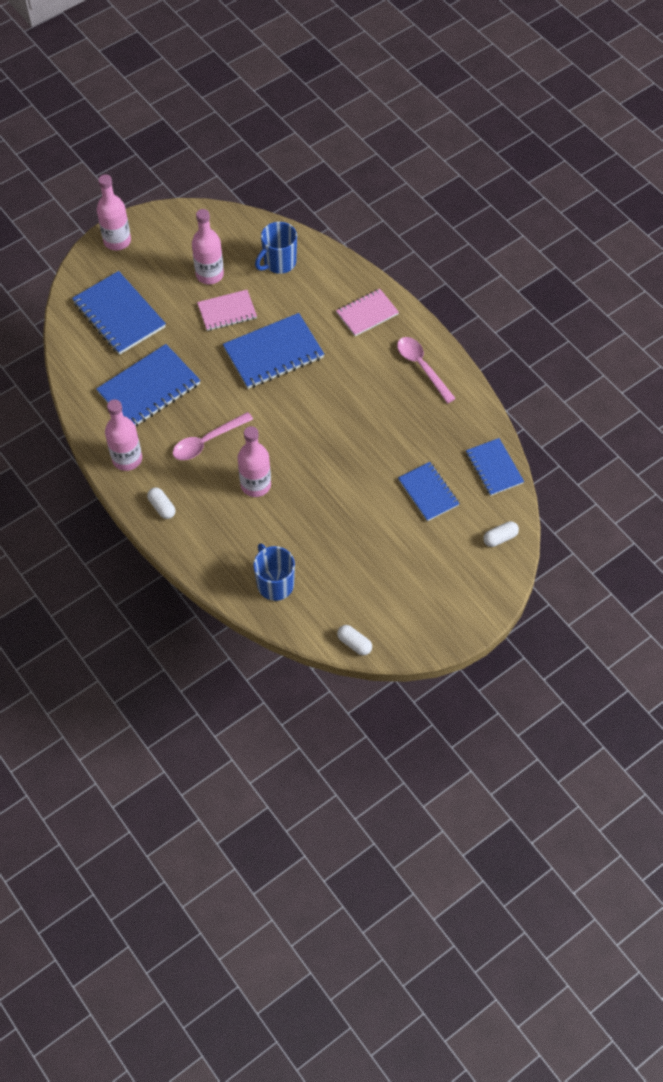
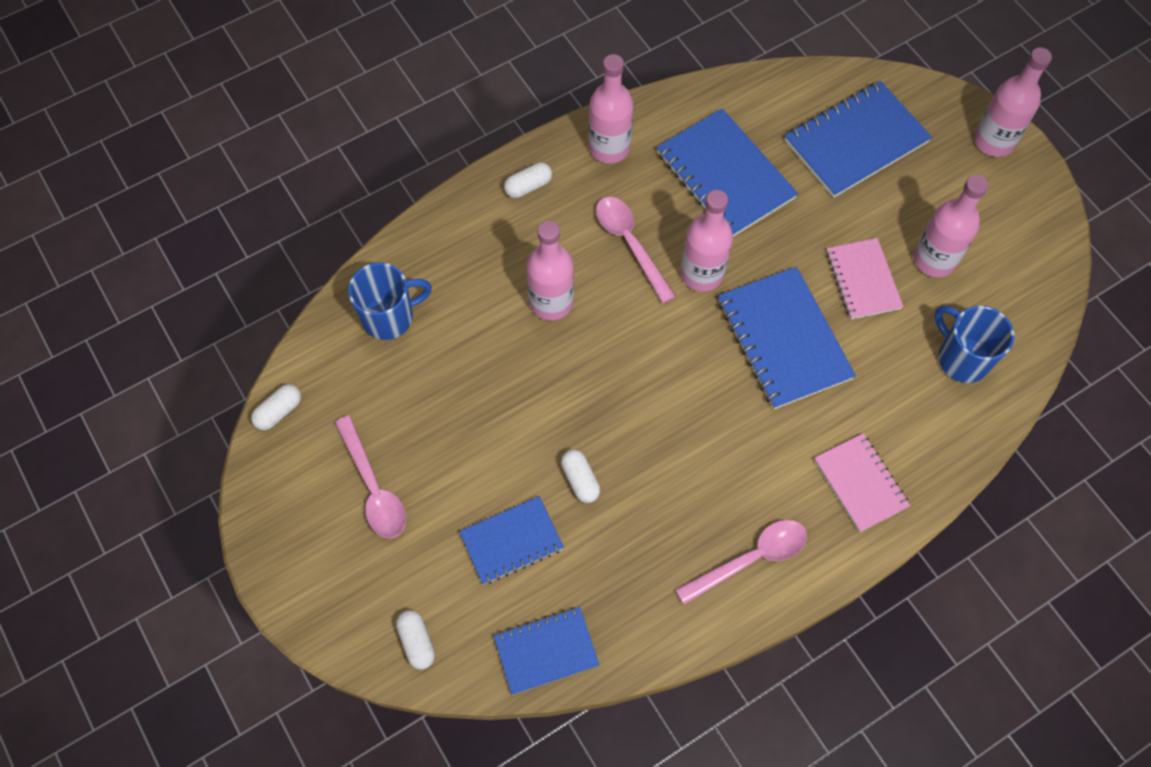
camera: 95 degrees right, 5 degrees up
(228, 399) = (701, 273): none -> pink bottle
(382, 458) = (580, 480): none -> white capsule
(402, 576) = (373, 487): none -> pink spoon

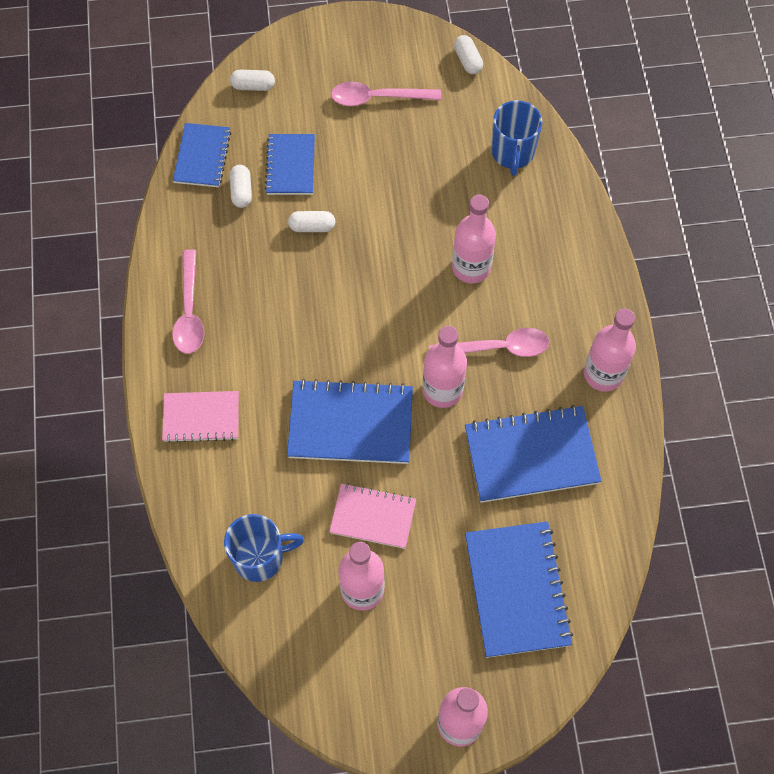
camera: 115 degrees right, 0 degrees up
(528, 186) = (590, 295): white capsule -> white capsule (241, 191)

